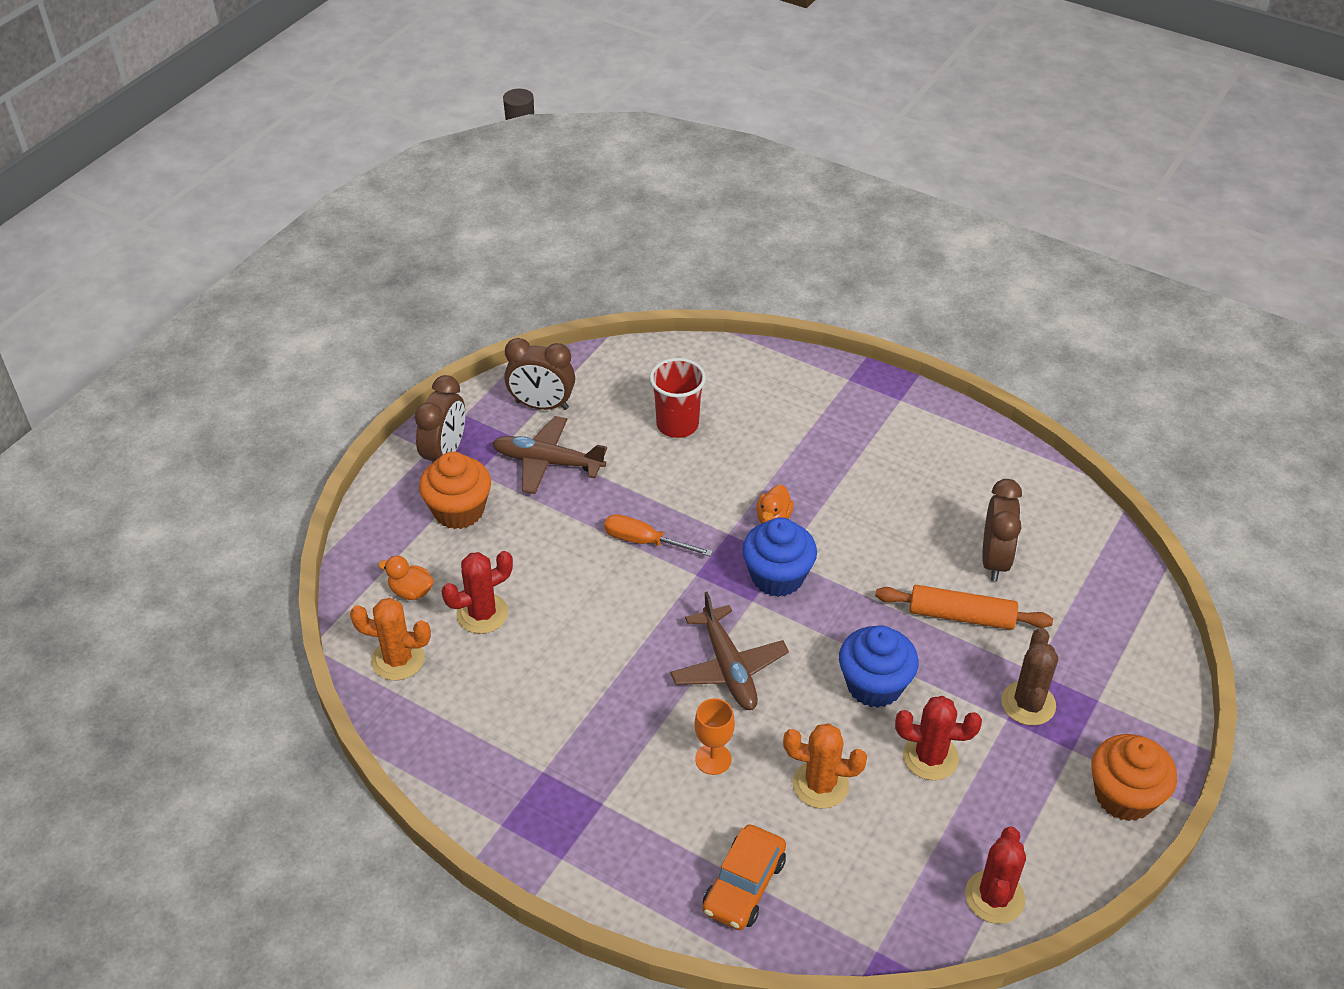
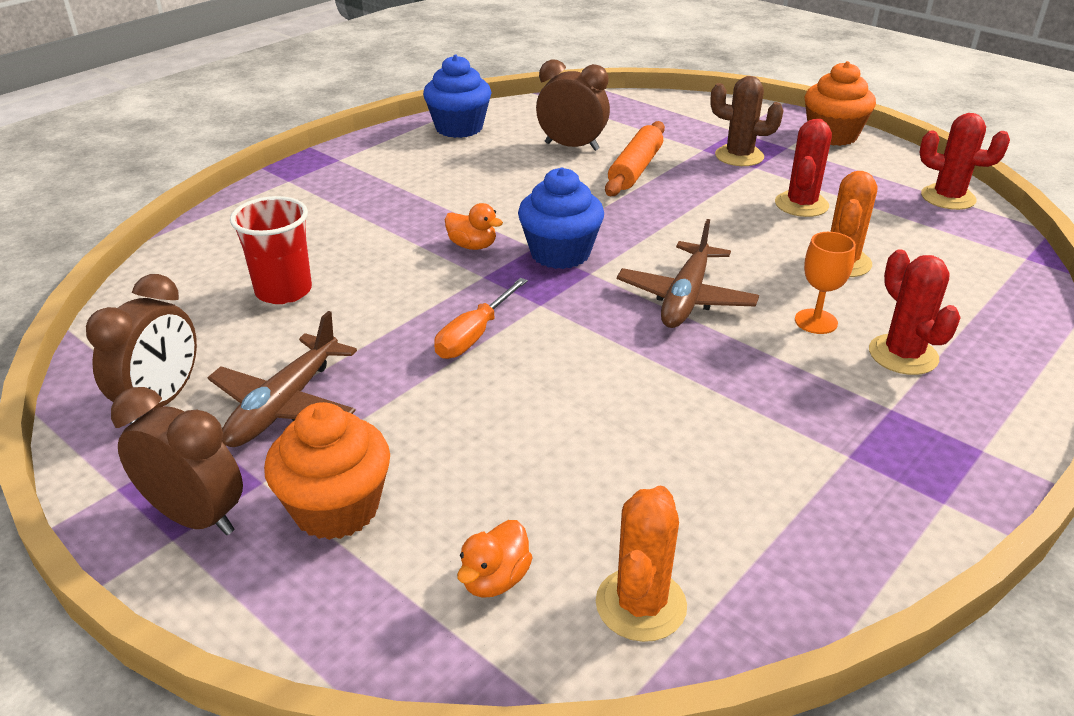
camera: 80 degrees left, 10 degrees down
(482, 614) = (563, 495): red cactus -> red cactus (903, 355)
(728, 667) = (686, 298): brown plane -> brown plane turned 120 degrees clockwise
(744, 885) = (978, 320): orange car -> none
(874, 685) = (715, 219): blue cupcake -> blue cupcake (459, 128)

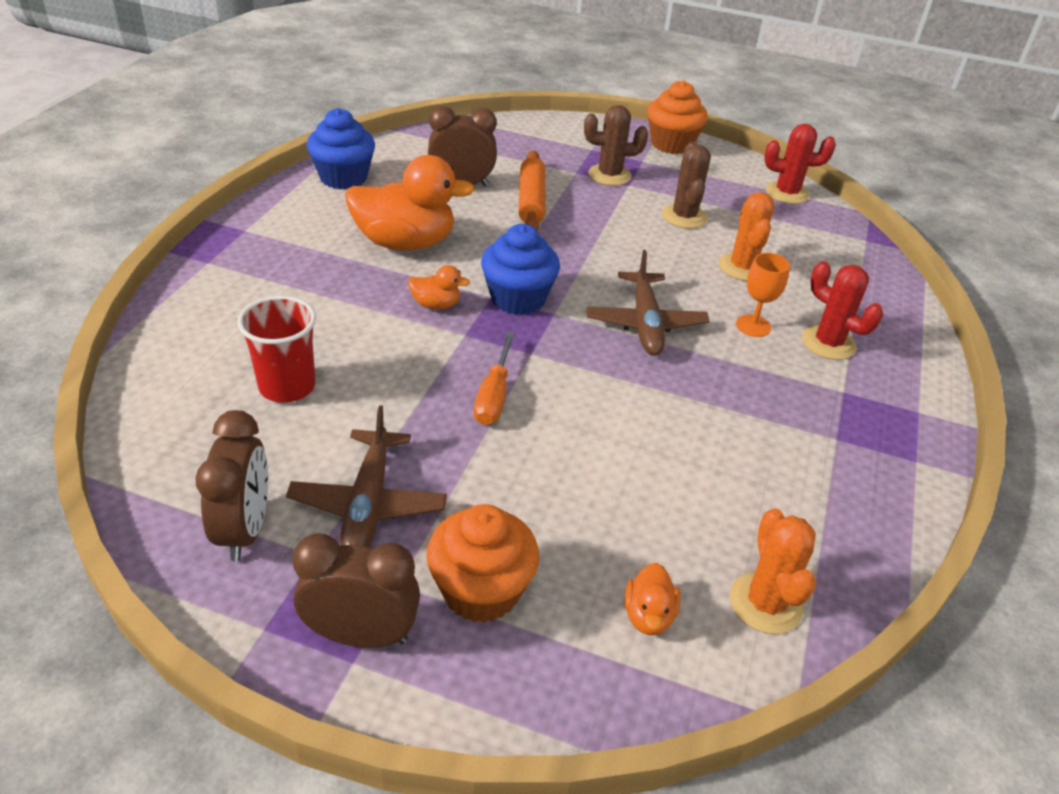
camera: 25 degrees left, 5 degrees up
(480, 189) = (405, 243): none -> orange duck
(801, 204) = (684, 217): red cactus -> brown cactus

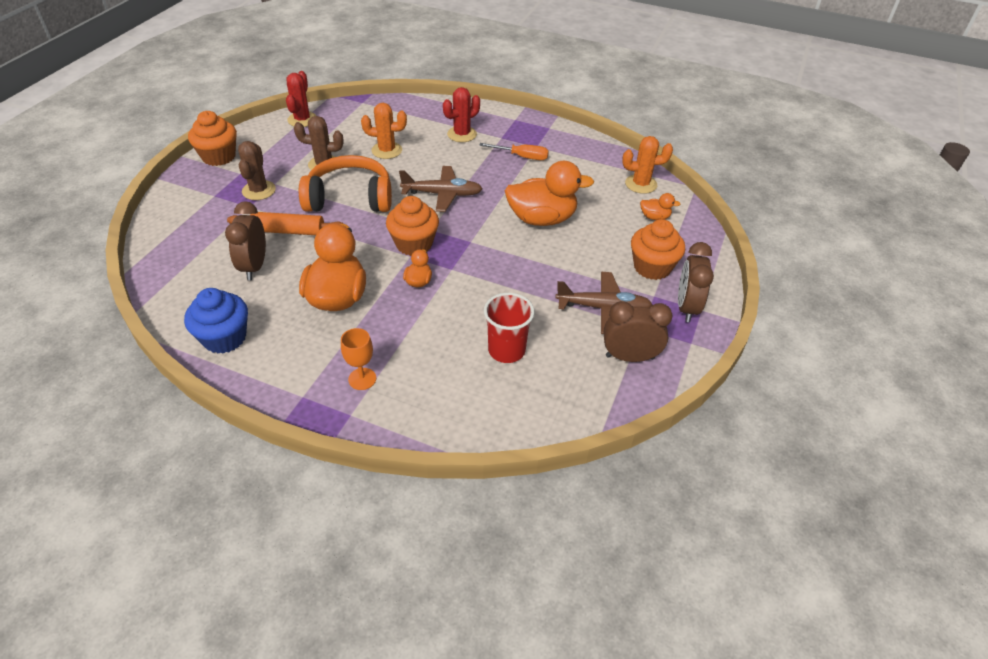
camera: 85 degrees left, 5 degrees up
(494, 395) = (511, 258): orange screwdriver -> orange screwdriver (522, 157)
(518, 299) = (414, 244): blue cupcake -> orange cupcake
(605, 436) = (542, 219): none -> orange duck
(611, 241) = (350, 198): none -> orange headphones
(753, 326) = (446, 156): orange goblet -> orange goblet (362, 379)

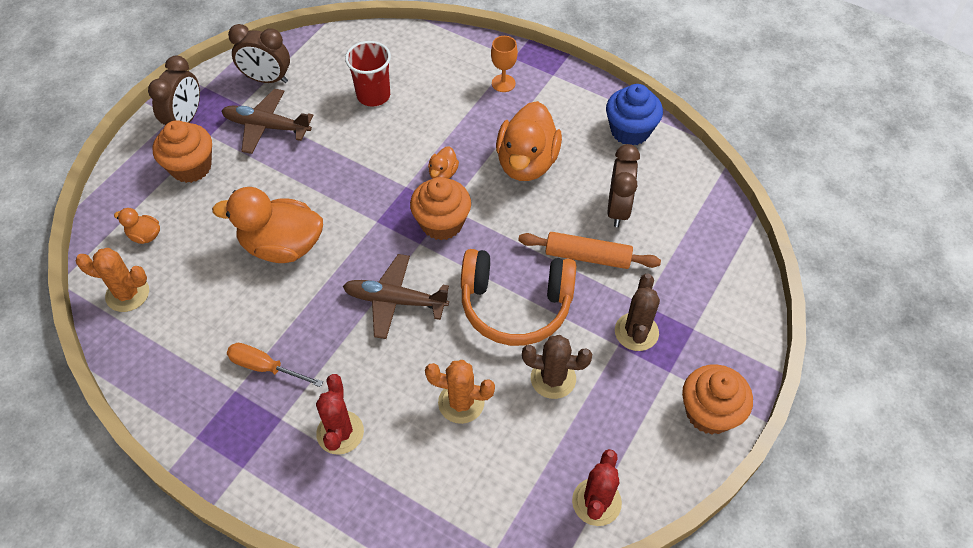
camera: 170 degrees left, 10 degrees up
(462, 134) = (340, 432): red cactus -> red cactus turned 60 degrees counterclockwise

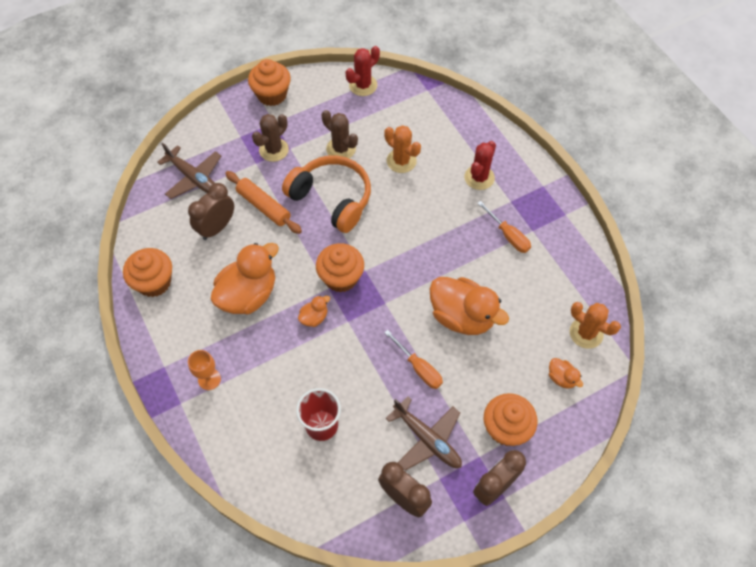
camera: 150 degrees left, 5 degrees up
(305, 178) = (419, 368): none -> orange screwdriver
(395, 301) = (405, 238): brown plane -> brown plane (193, 178)
(630, 131) = (154, 282): blue cupcake -> orange cupcake

